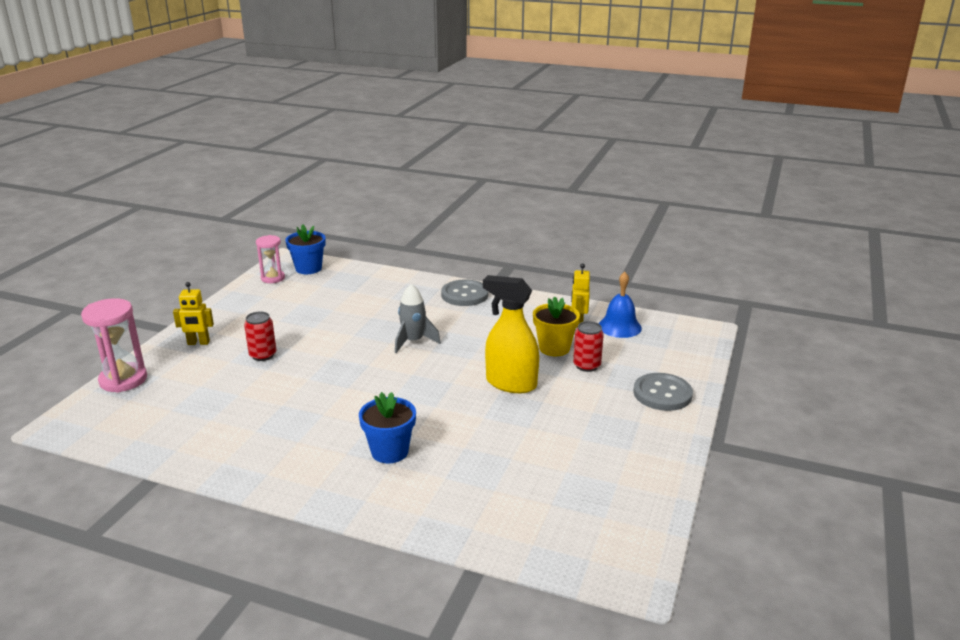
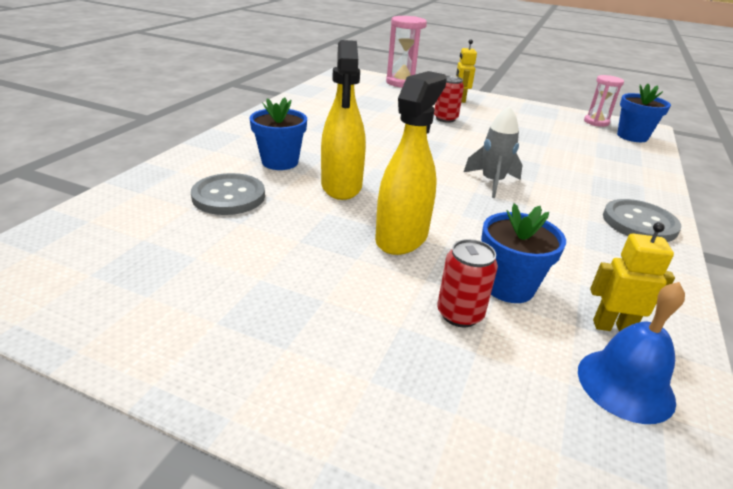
camera: 90 degrees right, 5 degrees up
(436, 412) = (341, 186): none -> yellow spray bottle
(554, 348) = (508, 286): yellow flower pot -> blue flower pot
(662, 394) = (369, 400): grey button -> grey button (229, 196)

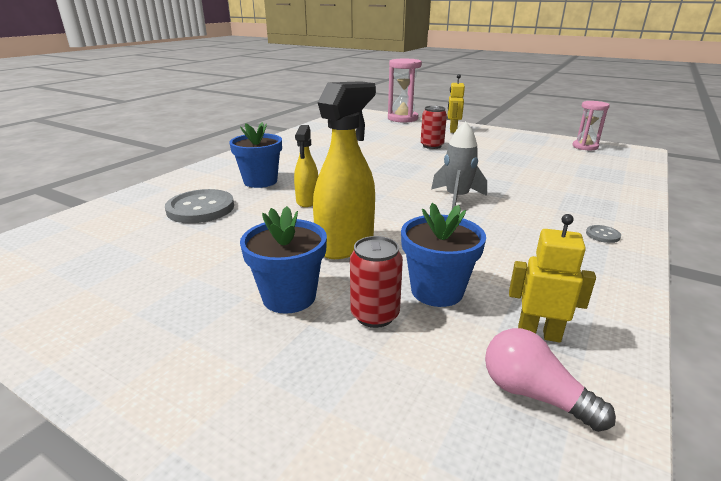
camera: 10 degrees right, 5 degrees down
(341, 186) = (307, 201): yellow spray bottle -> yellow spray bottle, size x0.58
(625, 385) = (533, 394): blue bell -> pink light bulb
(632, 136) = (620, 158): blue flower pot -> blue flower pot (289, 297)
(639, 223) = (602, 235): grey button -> grey button, size x0.43

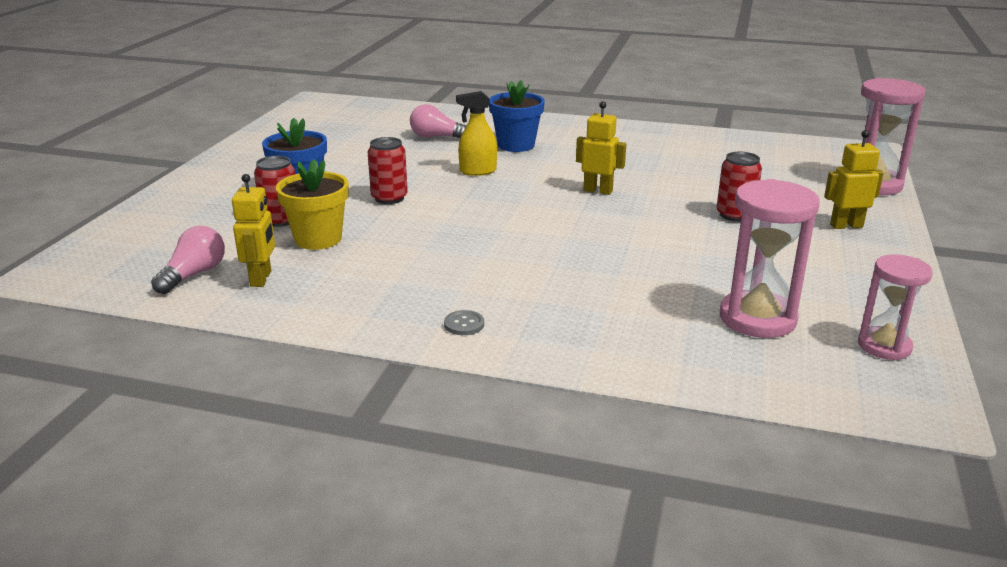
camera: 75 degrees right, 0 degrees up
(200, 208) = (437, 137): grey button -> pink light bulb
(346, 244) = (389, 198): yellow spray bottle -> red can
(377, 169) = (598, 191): none -> yellow robot
(437, 291) = (318, 239): blue flower pot -> yellow flower pot
(456, 198) = (532, 239): grey rocket -> none
(565, 161) = (757, 318): none -> pink hourglass

